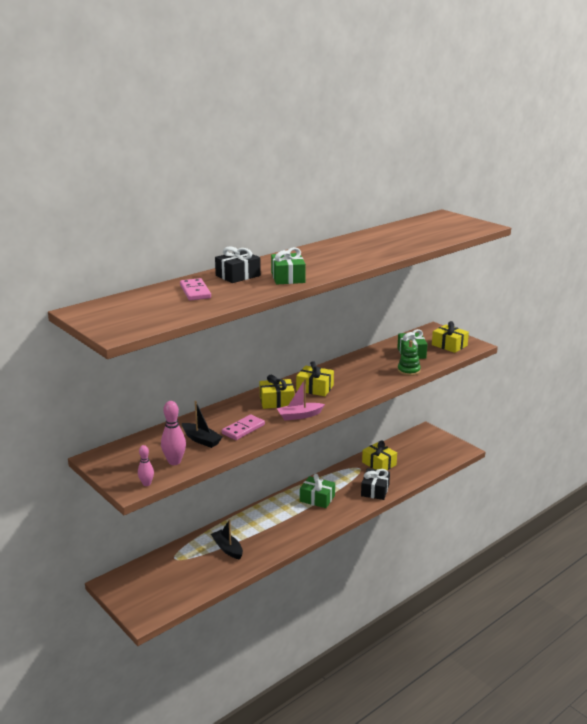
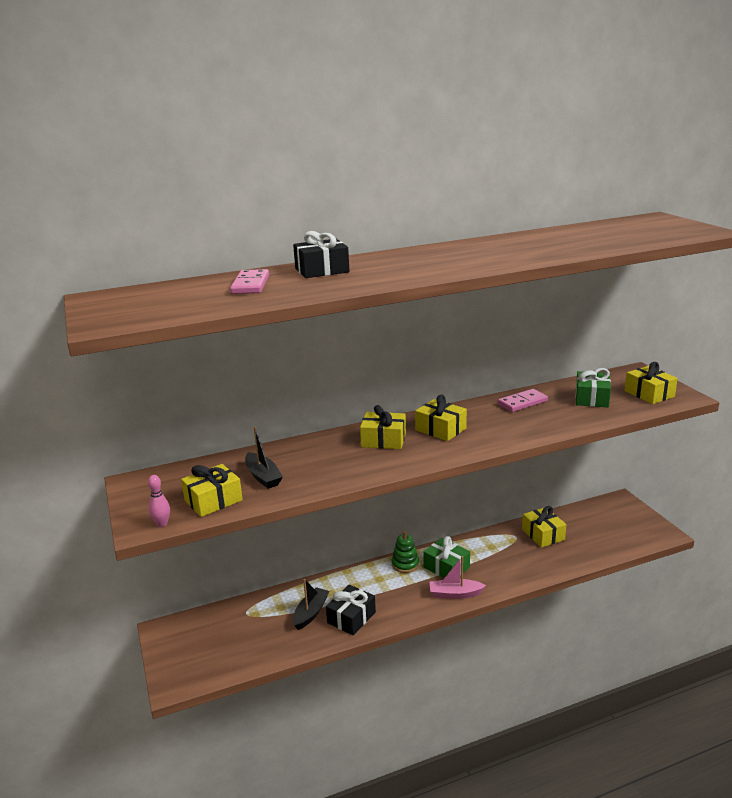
camera: 20 degrees right, 0 degrees up
(174, 462) = (213, 500): pink bowling pin -> yellow gift
(227, 549) = (311, 613): black boat -> black boat turned 45 degrees clockwise
(243, 429) = (321, 470): pink domino -> pink domino (522, 403)
(288, 277) = (382, 276): green gift -> none
(299, 416) = (400, 462): pink boat -> pink boat (455, 594)
(375, 490) = (524, 569): black gift -> black gift (351, 617)
(408, 371) = (576, 421): green stacking toy -> green stacking toy (405, 564)

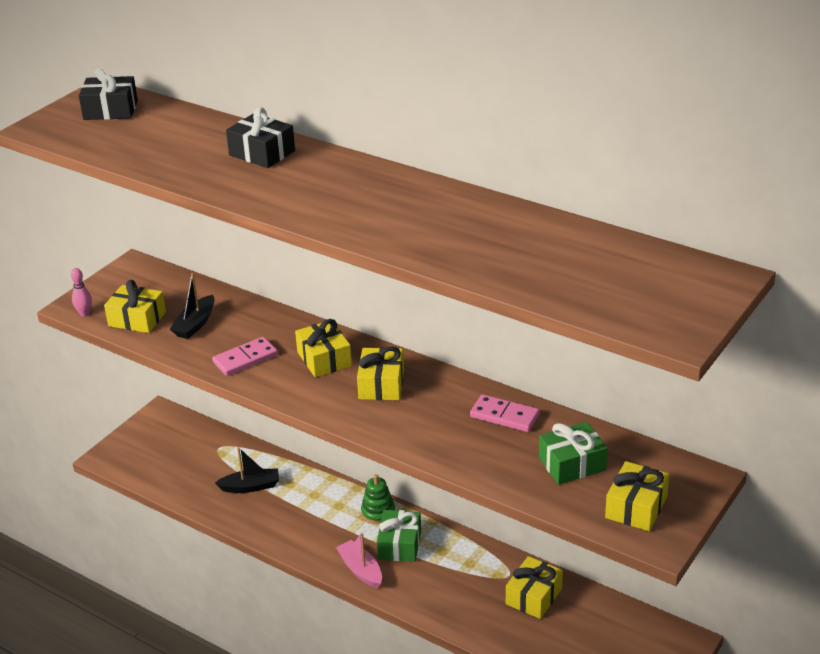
camera: 55 degrees right, 10 degrees up
(250, 285) = (187, 139): pink domino -> pink domino (245, 359)
(351, 617) = (265, 515): black gift -> black gift (110, 110)

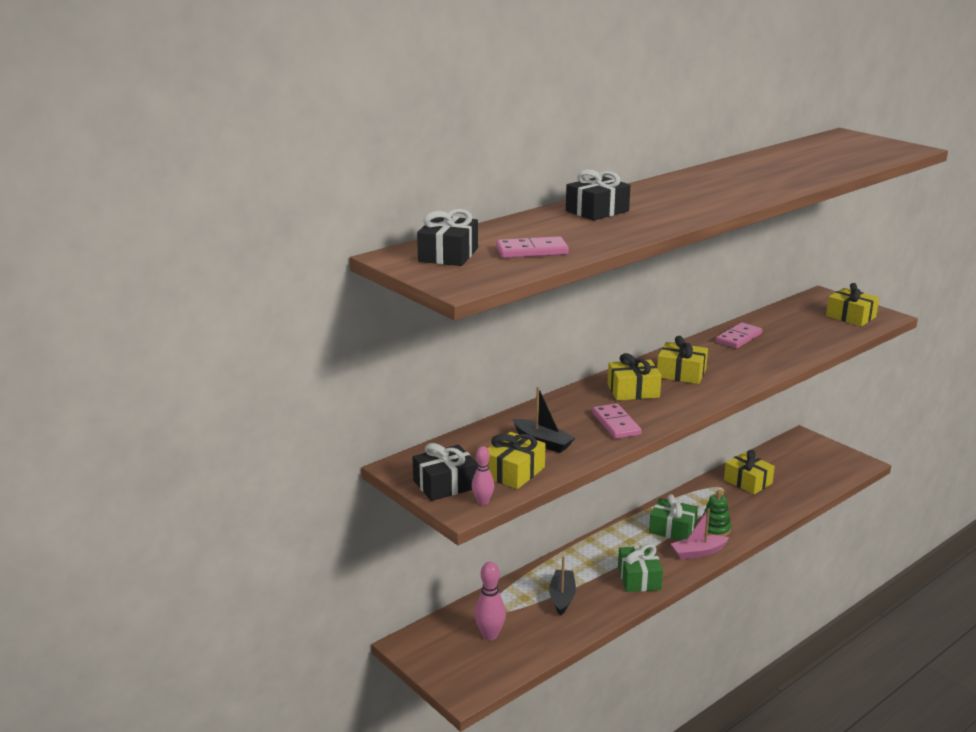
camera: 75 degrees left, 10 degrees down
(109, 291) = (445, 484): none -> black gift
(129, 141) = (532, 251): none -> pink domino
(183, 454) = (490, 635): none -> pink bowling pin
(378, 512) = (627, 533): green stacking toy -> green stacking toy (715, 529)
(572, 464) = (801, 326): green gift -> green gift (639, 578)

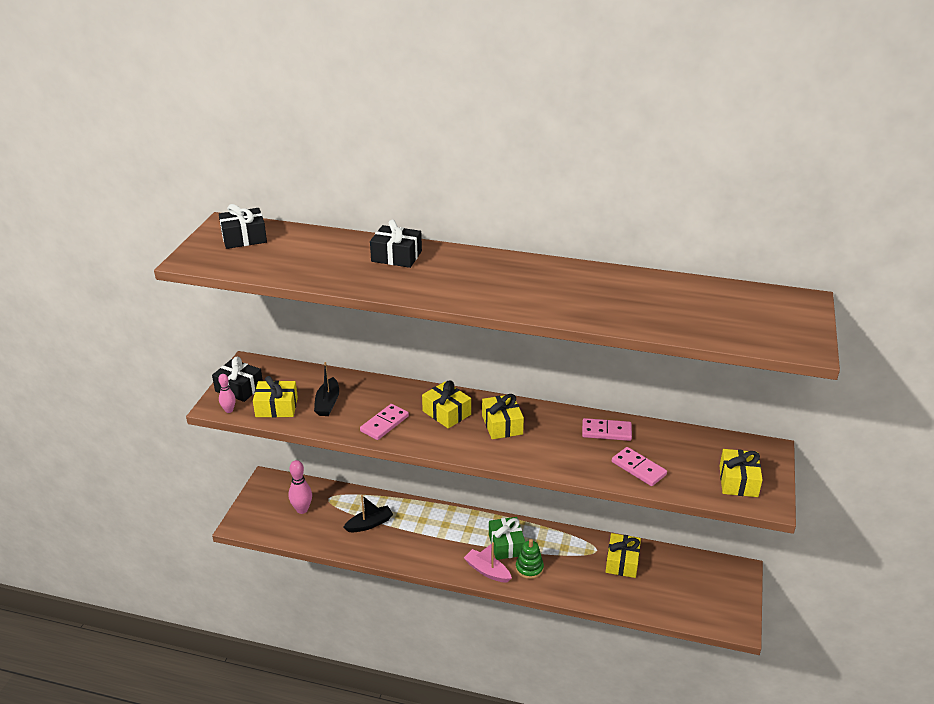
camera: 55 degrees right, 10 degrees up
(532, 251) = (278, 261): pink domino -> pink domino (638, 468)
(639, 578) = (425, 552): green gift -> none

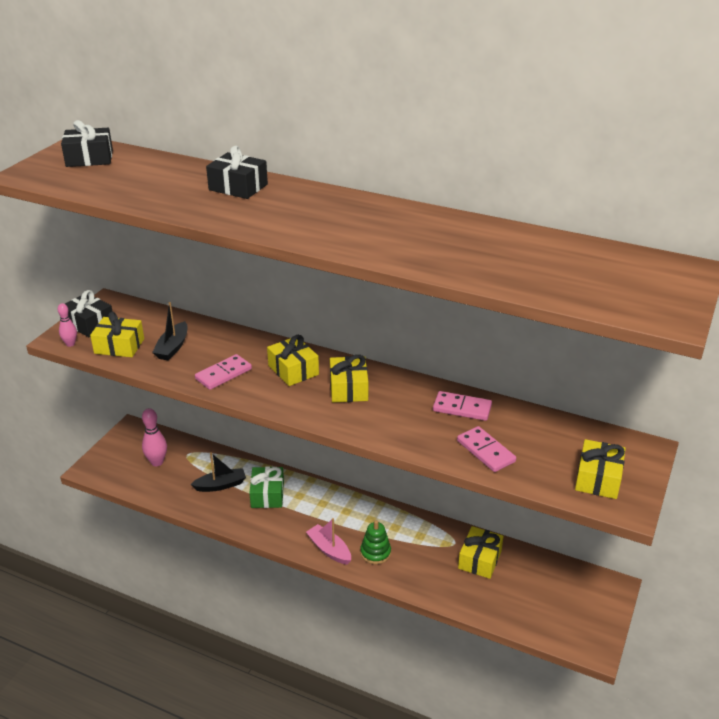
camera: 10 degrees right, 0 degrees up
(506, 545) = (357, 525): green gift -> green gift (267, 494)

